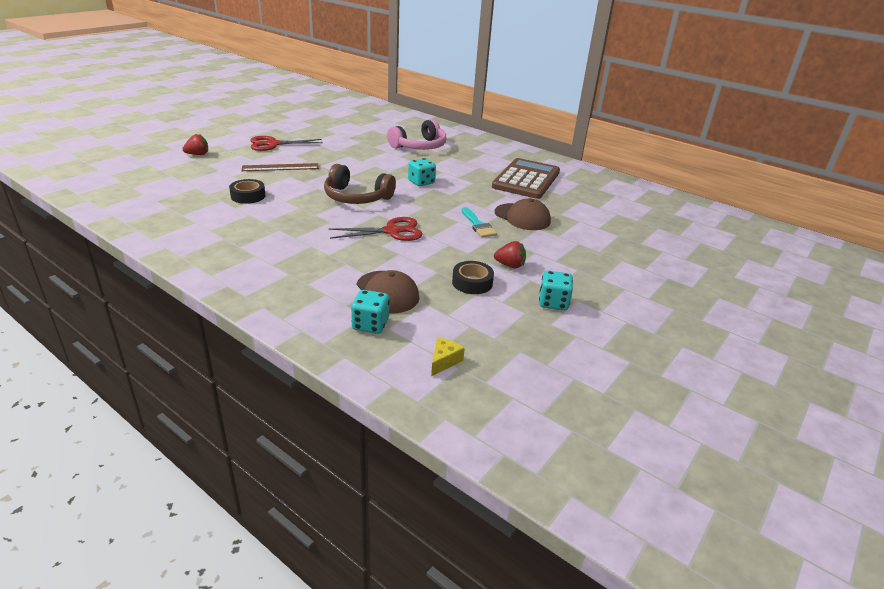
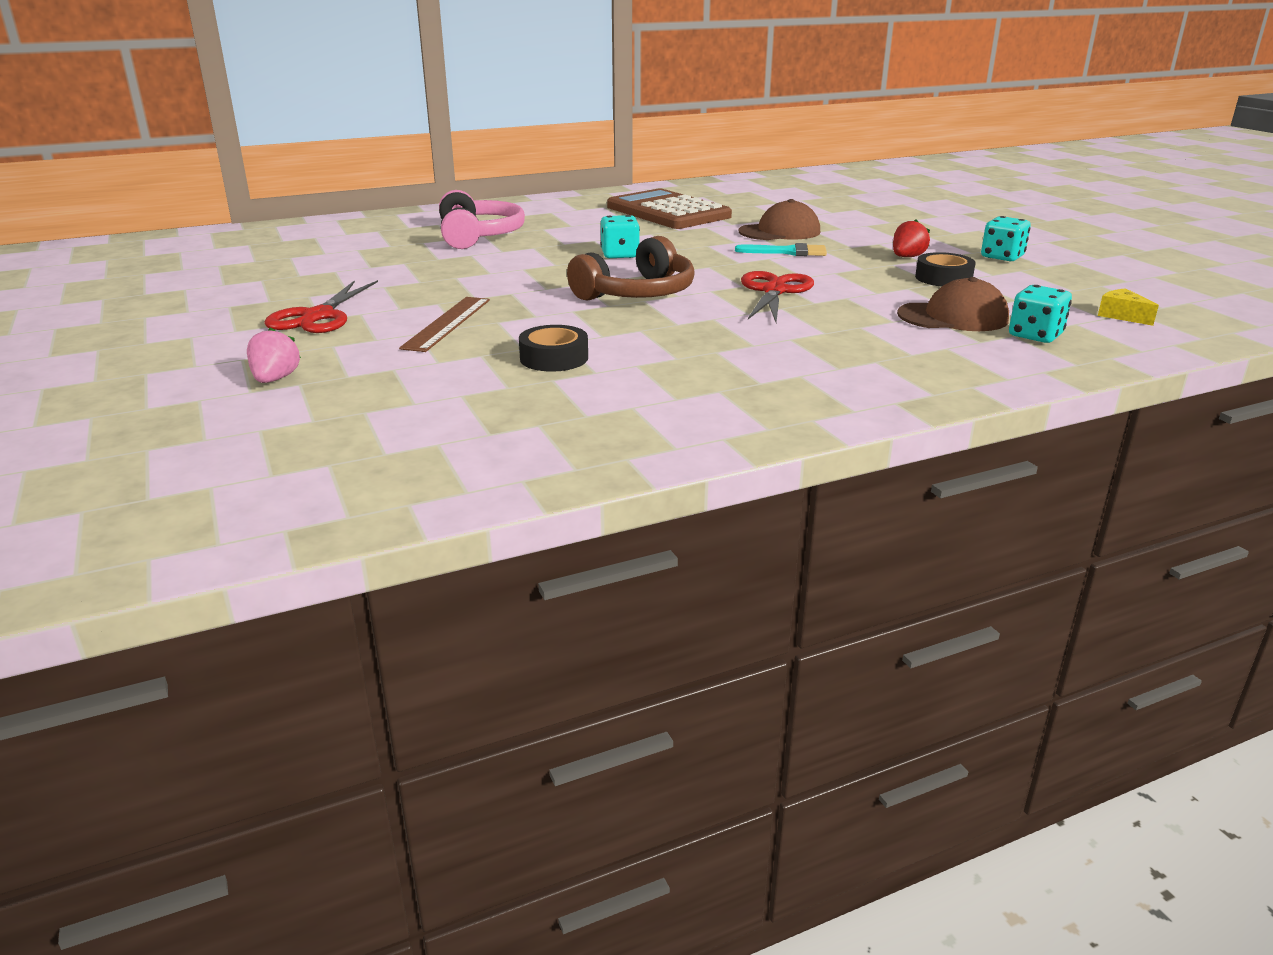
camera: 60 degrees left, 5 degrees down
(198, 154) = (275, 379): red strawberry -> pink strawberry

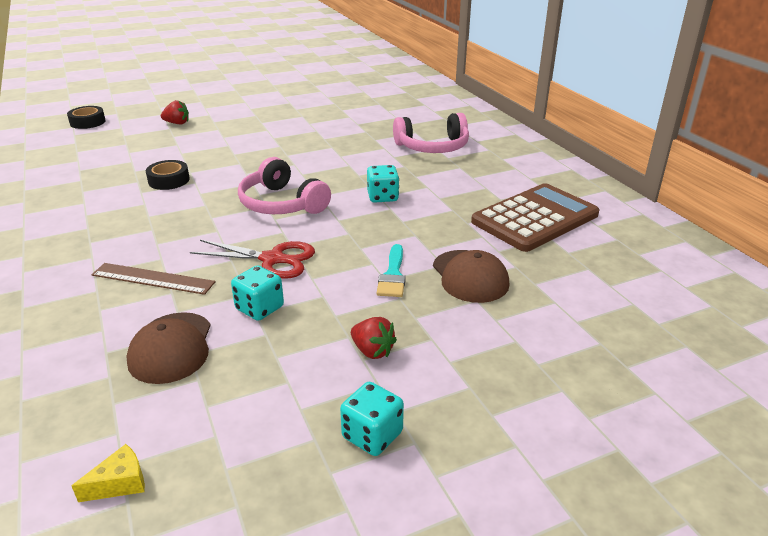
camera: 90 degrees right, 5 degrees up
(275, 379) = (177, 123): pink strawberry -> red strawberry
(318, 316) = (265, 121): red scissors -> none
(447, 323) = (241, 151): brown ruler -> brown ruler (153, 279)
(637, 293) = (281, 204): brown headphones -> pink headphones
(943, 278) = (291, 364): black tape -> black tape (88, 122)
(1035, 335) = (99, 391): turquoise dice -> turquoise dice (259, 308)

